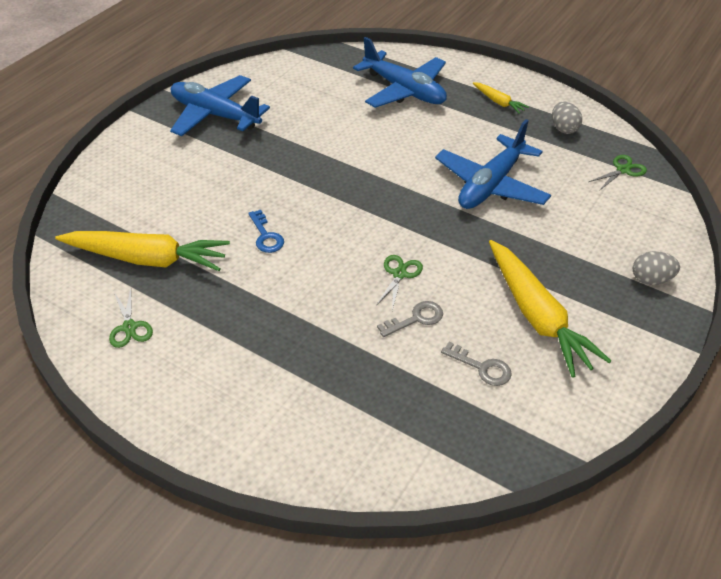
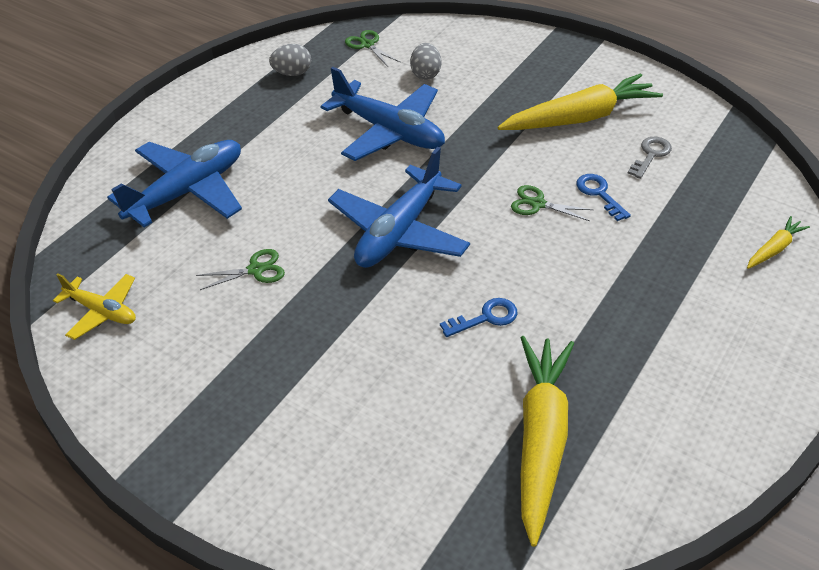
camera: 90 degrees left, 0 degrees up
(129, 327) = (663, 439): green scissors -> green scissors (255, 270)
(215, 115) = (208, 397): blue plane -> blue plane (399, 231)
(290, 70) = (102, 311): none -> yellow plane
(416, 318) = (599, 194): grey key -> blue key
(498, 102) = (231, 114): yellow carrot -> yellow carrot (774, 249)
(651, 279) = (523, 50): grey egg -> grey egg (425, 74)

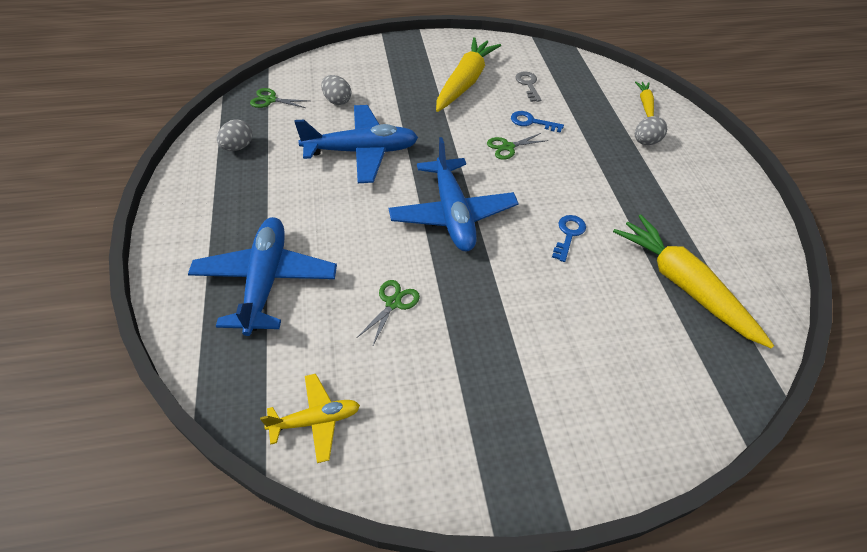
camera: 45 degrees left, 5 degrees up
(711, 287) = (645, 142): none -> grey egg

